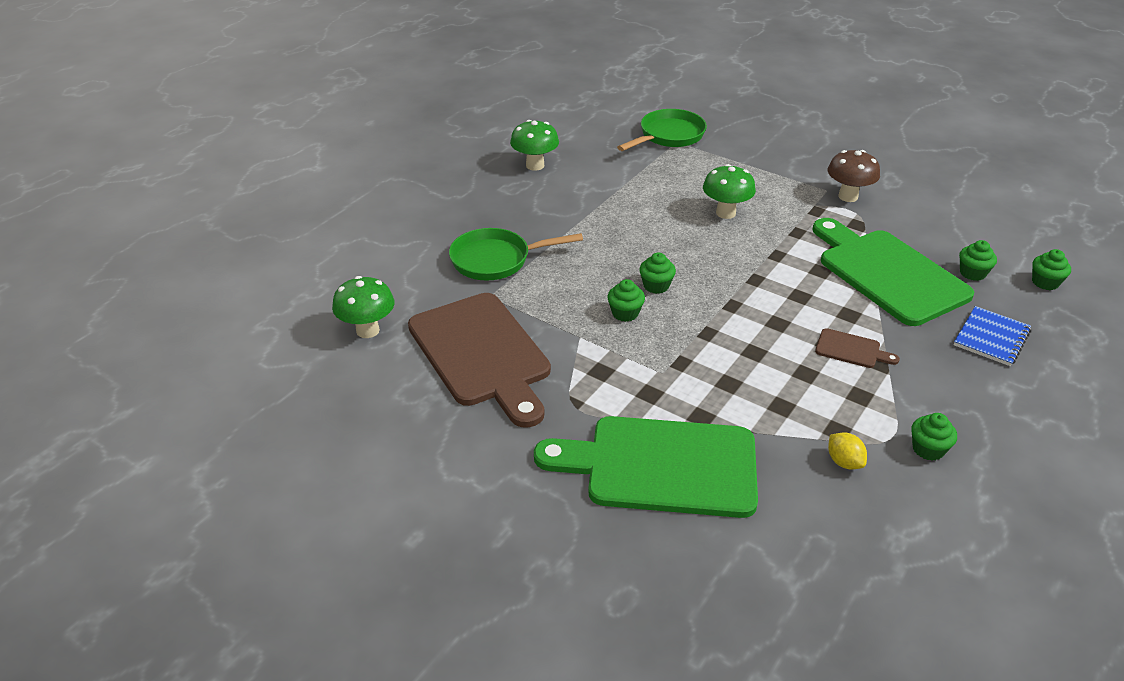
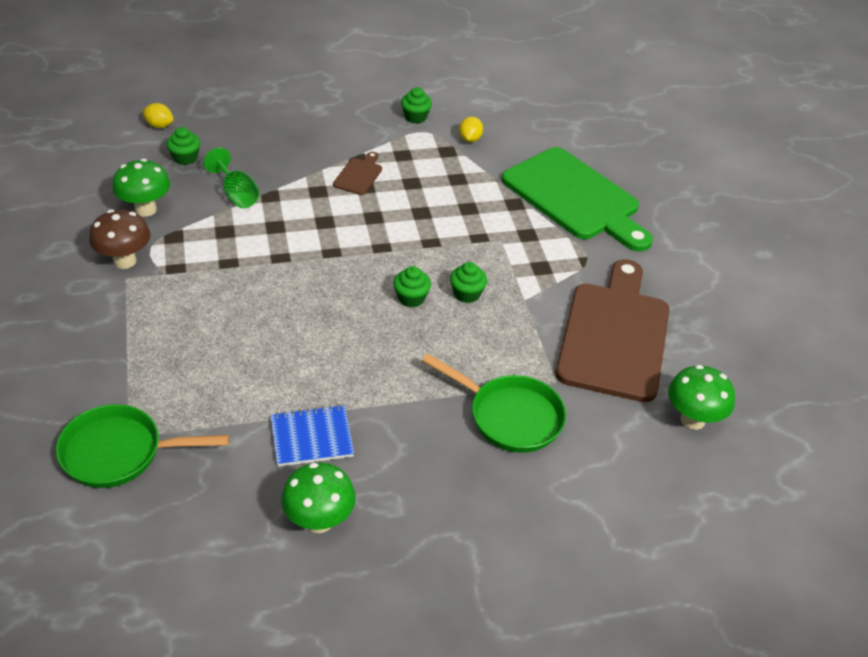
camera: 140 degrees left, 5 degrees up
(725, 213) = (246, 319): green mushroom -> green mushroom (145, 209)
(851, 349) = (359, 175): brown cutting board -> brown cutting board turned 45 degrees clockwise
(887, 273) = (236, 194): green cutting board -> green goblet
(991, 338) = (266, 127): blue notebook -> blue notebook (311, 437)
(1045, 282) = (159, 125): green cupcake -> yellow lemon

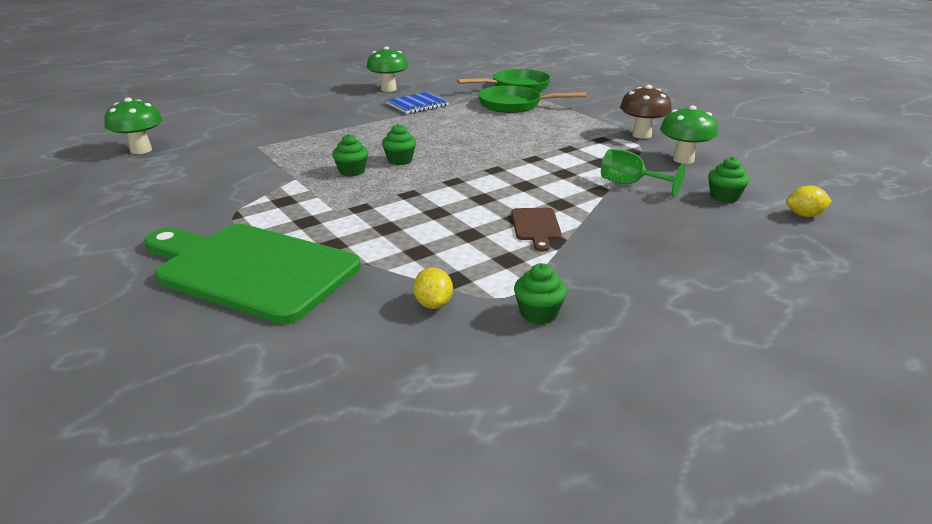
camera: 160 degrees right, 15 degrees down
(510, 416) = (290, 129): green pan -> green pan (514, 105)
(614, 335) = (204, 175): brown cutting board -> none

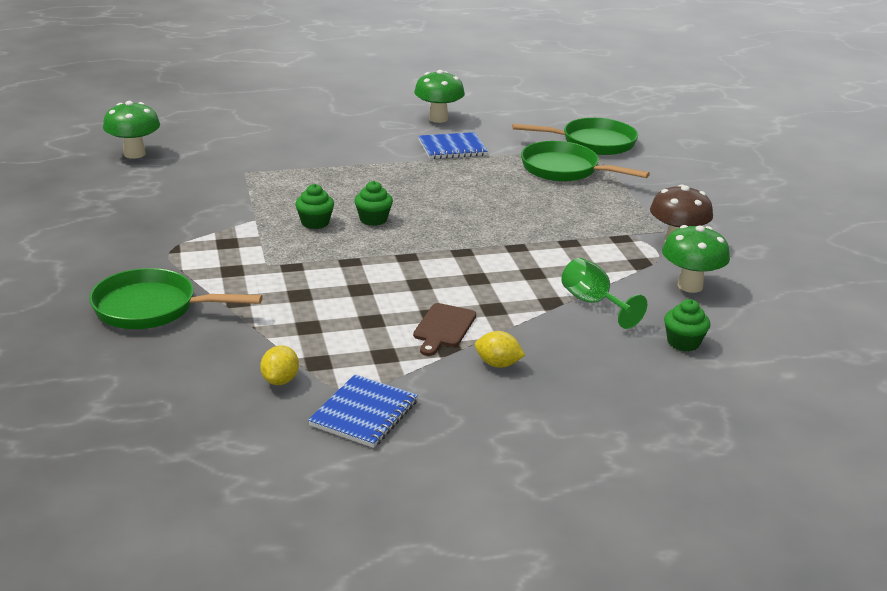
camera: 20 degrees right, 0 degrees up
(251, 269) = (152, 308): green cutting board -> green pan
(538, 313) = (364, 413): green cupcake -> blue notebook
(804, 215) = (751, 385): yellow lemon -> yellow lemon (498, 364)

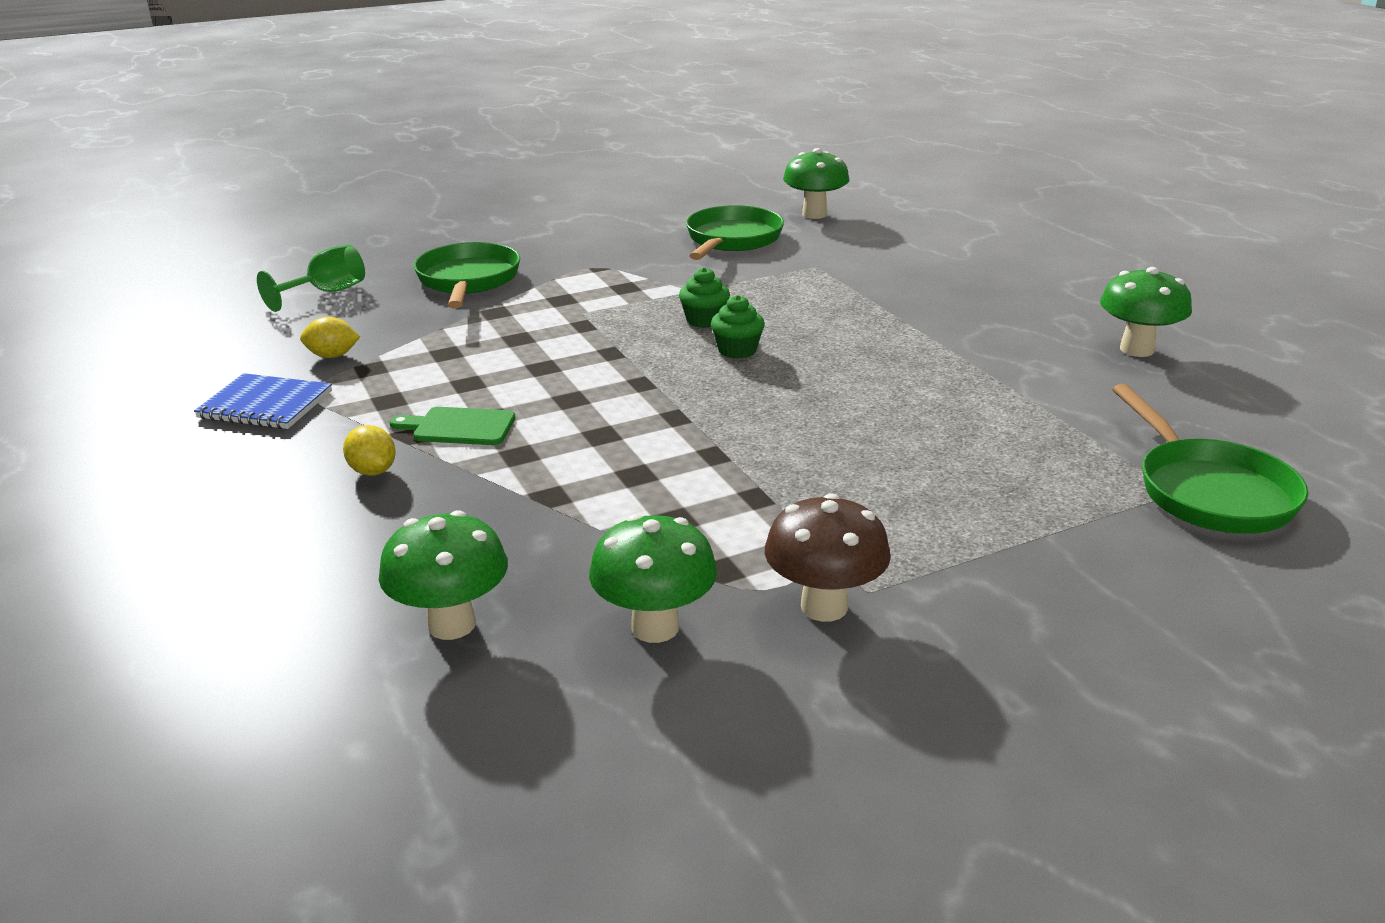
camera: 80 degrees right, 0 degrees up
(443, 328) = (459, 427): brown cutting board -> green cutting board
(452, 148) = (1031, 372): blue notebook -> none
(498, 364) = (373, 471): yellow lemon -> yellow lemon turned 45 degrees counterclockwise
(564, 170) = (1047, 472): green pan -> green pan (732, 240)
(593, 303) = (559, 532): green goblet -> green goblet (326, 293)
(683, 342) = (452, 624): green cupcake -> green mushroom

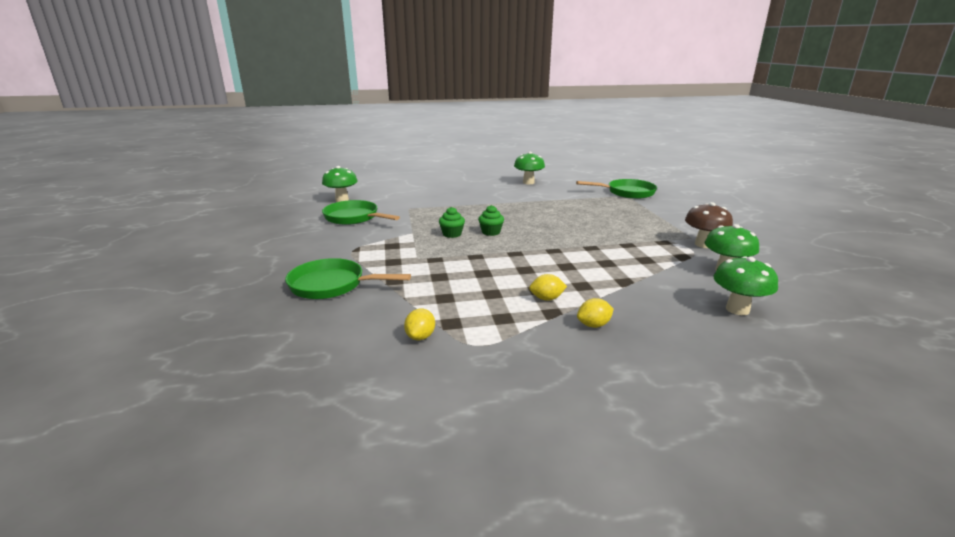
camera: 75 degrees left, 5 degrees down
(265, 405) = (488, 364): blue notebook -> none
(326, 293) = (293, 338): green goblet -> none
(459, 427) = (546, 298): green cutting board -> yellow lemon

